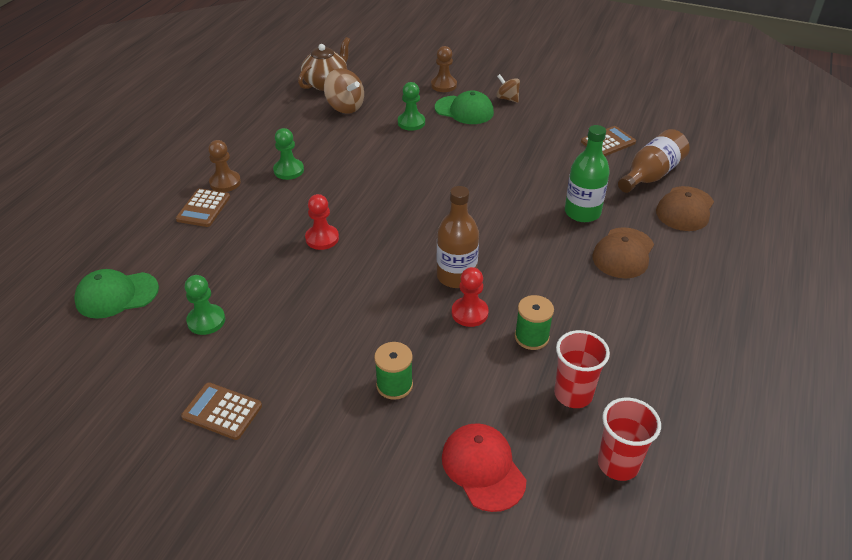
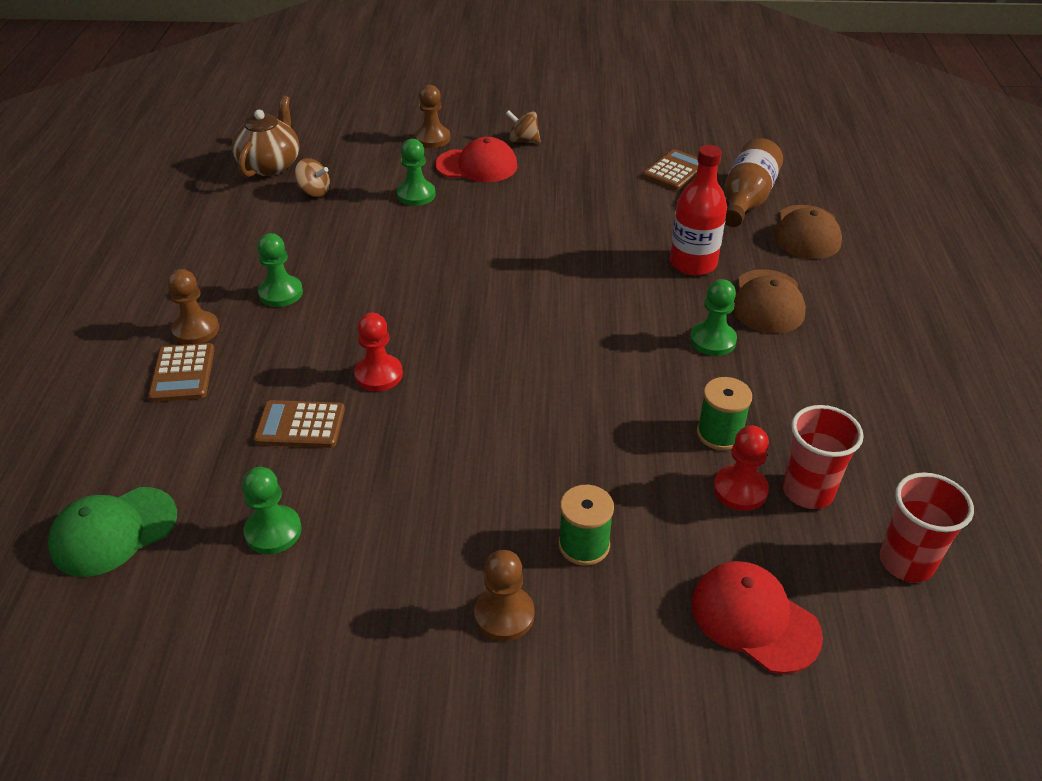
camera: 20 degrees left, 0 degrees up
(222, 411) = (367, 653): brown calculator -> brown calculator (300, 425)
(318, 414) = (504, 615): none -> brown pawn
(345, 107) = (314, 192): brown spinning top -> brown spinning top, size x0.63
(456, 276) = (584, 381): brown bottle -> none
(464, 110) = (477, 166): green cap -> red cap
(469, 313) = (627, 423): red pawn -> red pawn (740, 489)
(565, 271) = (712, 340): none -> green pawn
(582, 212) = (693, 263): green bottle -> red bottle

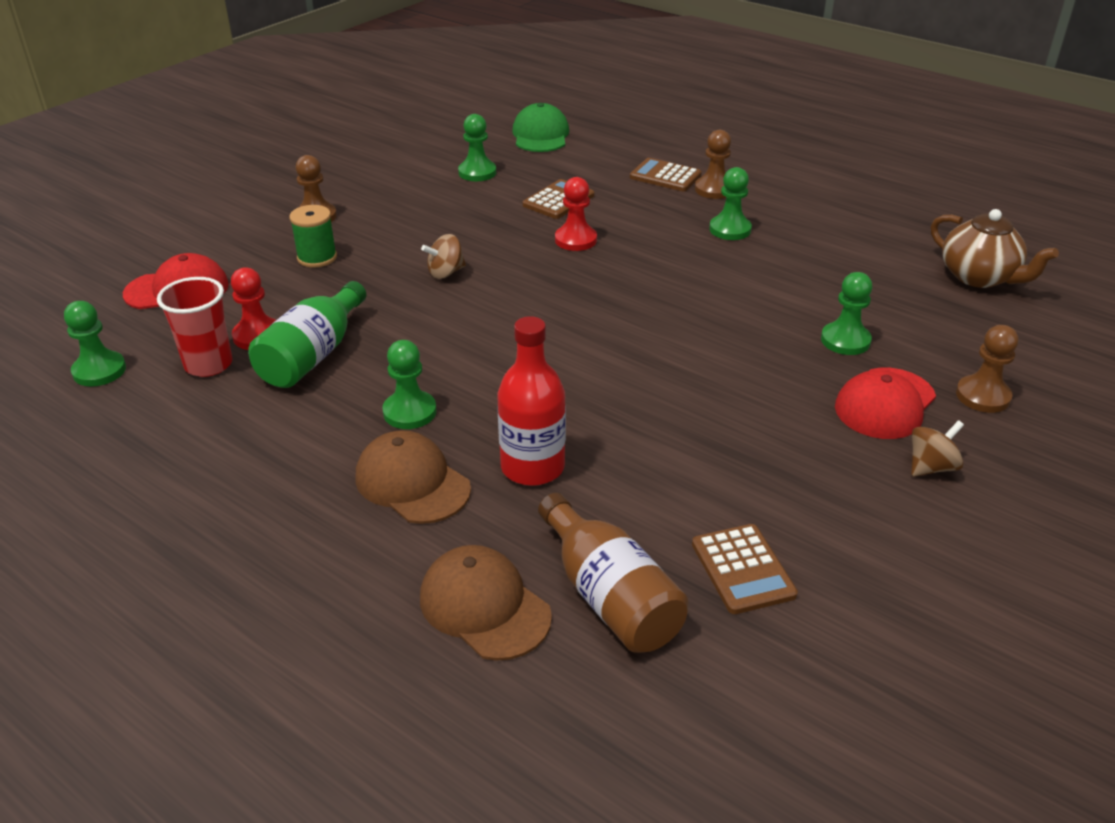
camera: 125 degrees right, 5 degrees down
(314, 192) = (899, 286): brown spinning top -> brown spinning top (446, 273)
(719, 434) = (313, 355): green spool -> green bottle
(906, 562) = (99, 371): red cup -> green pawn

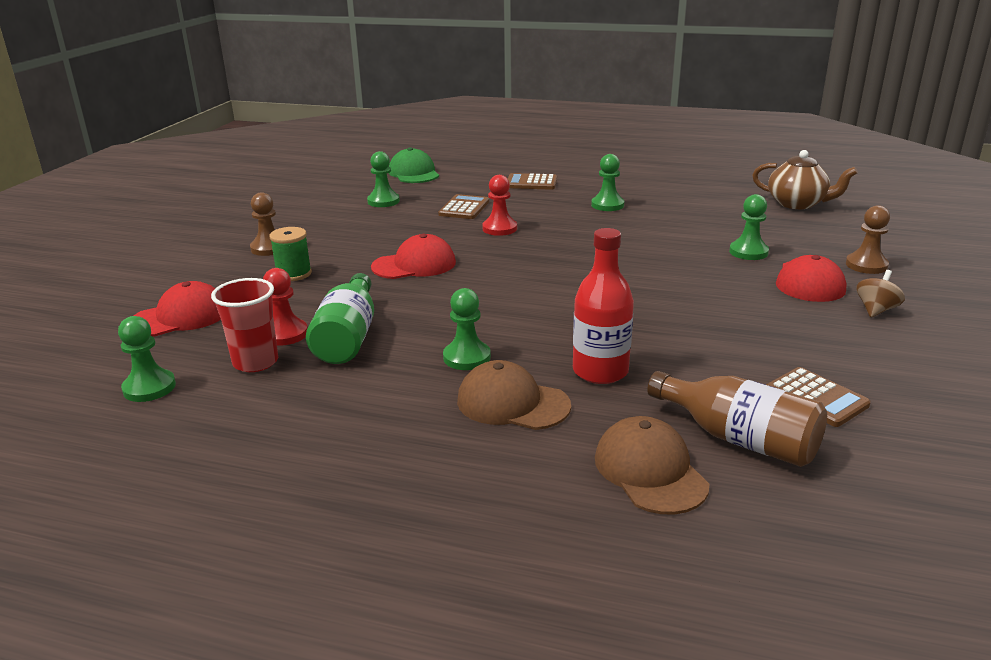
camera: 20 degrees left, 10 degrees down
(446, 273) = (414, 265): brown spinning top -> red cap
(484, 606) = (650, 471): brown cap -> brown cap turned 45 degrees clockwise
(714, 189) = (574, 185): brown pawn -> none

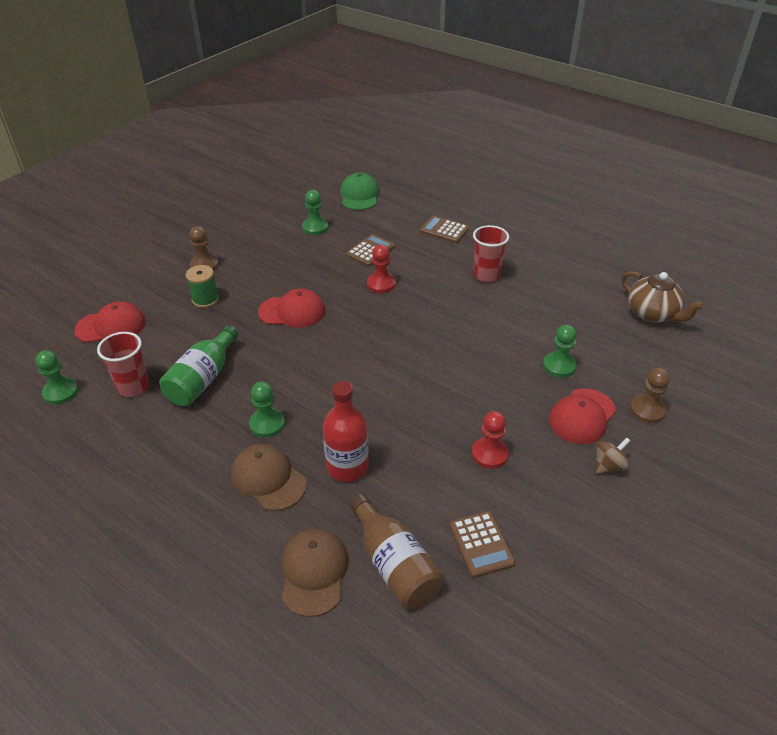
camera: 20 degrees right, 15 degrees up
(285, 334) = (166, 363): red pawn -> red pawn (489, 454)
(607, 205) = (486, 275): green pawn -> red cup

